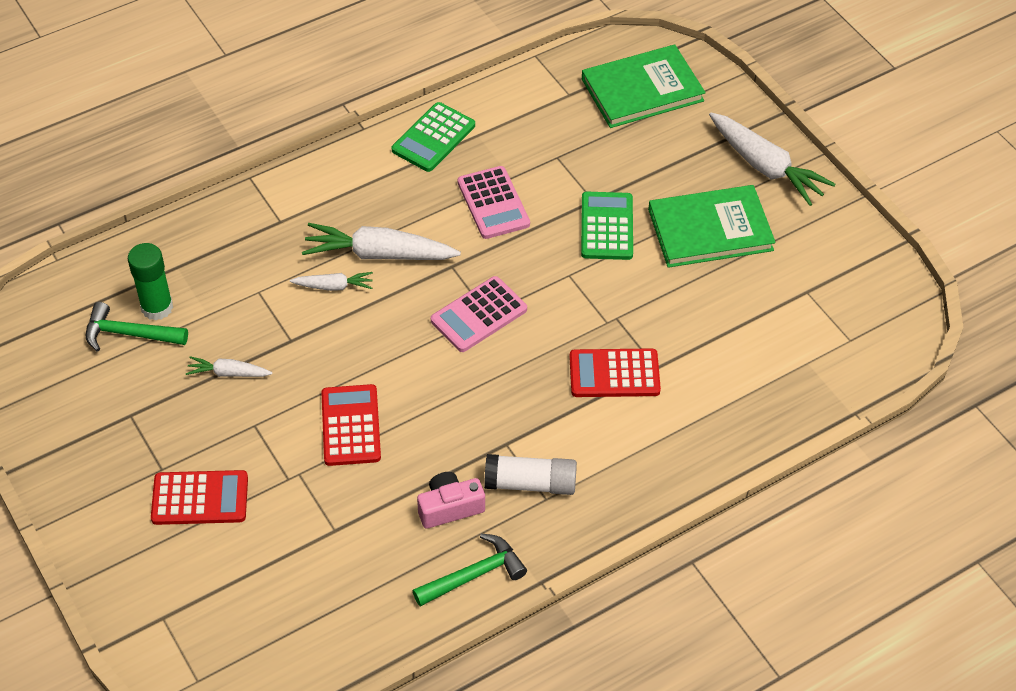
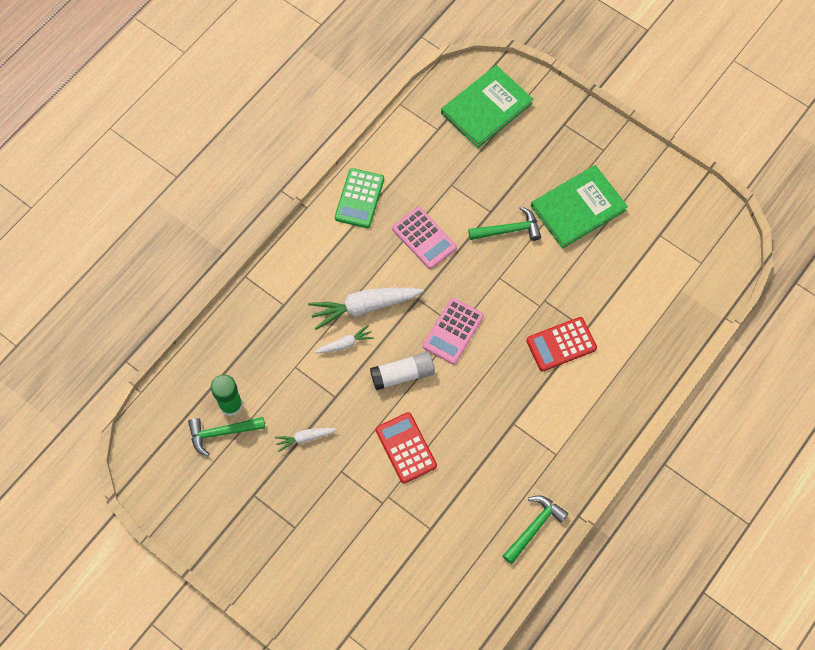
camera: 20 degrees left, 15 degrees up
(200, 498) = (331, 540): red calculator -> none
(450, 507) = (497, 484): pink camera -> none
(530, 483) = (541, 447): white glue stick -> white glue stick (402, 375)
(607, 226) = (509, 230): green calculator -> green hammer
(765, 167) = (595, 144): white carrot -> none

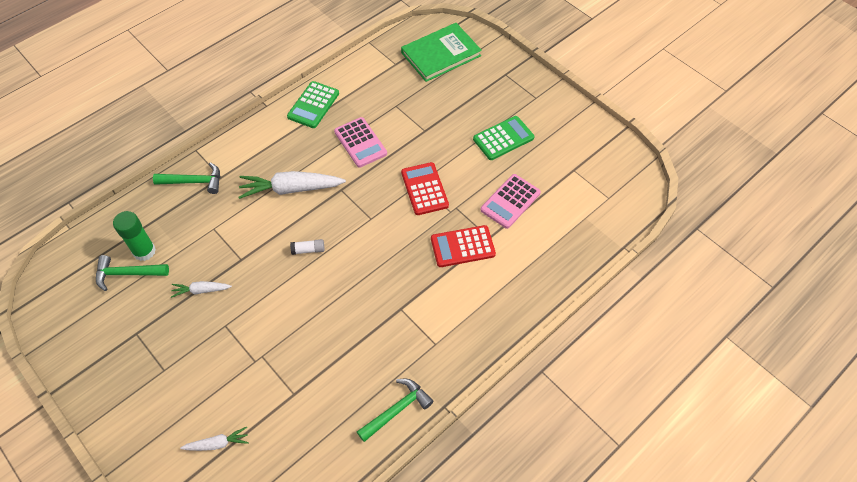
camera: 10 degrees right, 10 degrees down
(345, 344) = (264, 216): white carrot -> white carrot (217, 443)
(402, 375) = (308, 250): white glue stick -> white glue stick, size x0.56
(406, 448) = (292, 314): red calculator -> red calculator (424, 189)
(453, 331) = (365, 220): pink calculator -> pink calculator (510, 201)
(509, 230) = (437, 147): green hammer -> green hammer (194, 182)
(578, 208) = (503, 138): green book -> green calculator

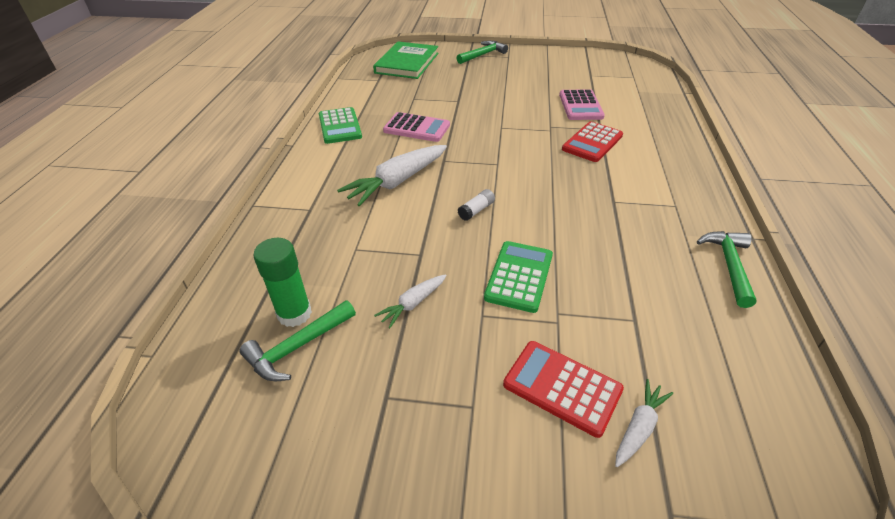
camera: 40 degrees left, 15 degrees down
(194, 182) = (283, 227): green hammer -> green hammer (483, 55)
(424, 189) = (511, 128): red calculator -> red calculator (562, 387)
(503, 138) = (521, 81): green calculator -> green calculator (519, 276)

